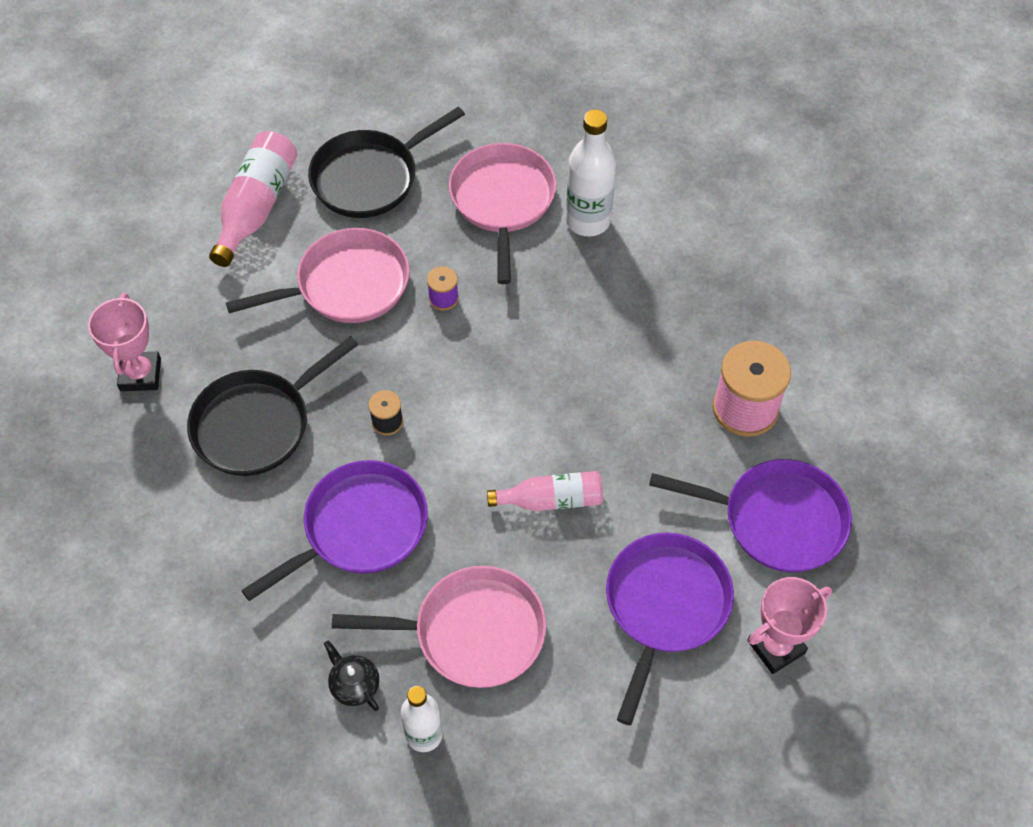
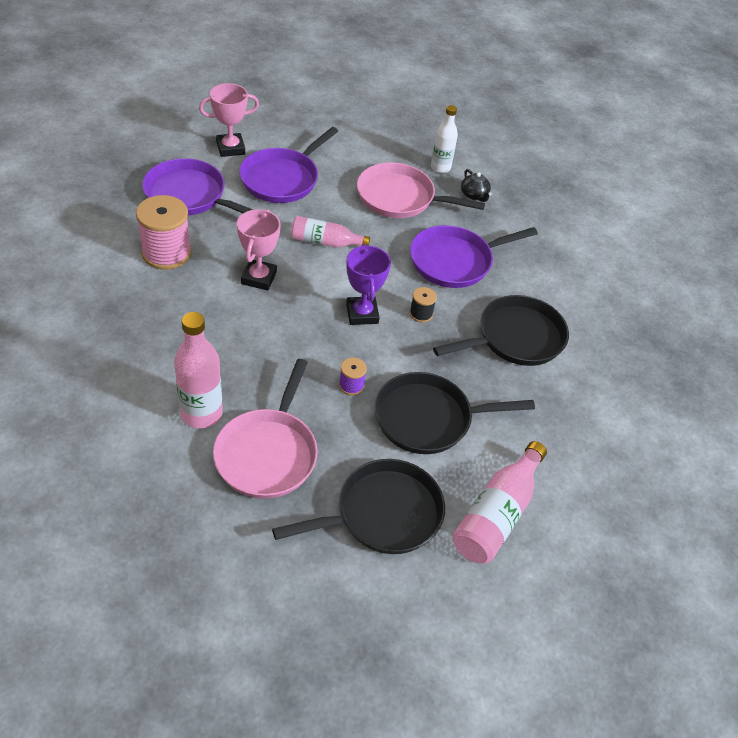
camera: 170 degrees left, 10 degrees down
(140, 374) = (603, 396): pink trophy -> pink trophy (259, 278)
(346, 285) = (428, 418): pink pan -> black pan
(462, 397) = (362, 314): none -> purple trophy
(588, 220) = (201, 413): white bottle -> pink bottle

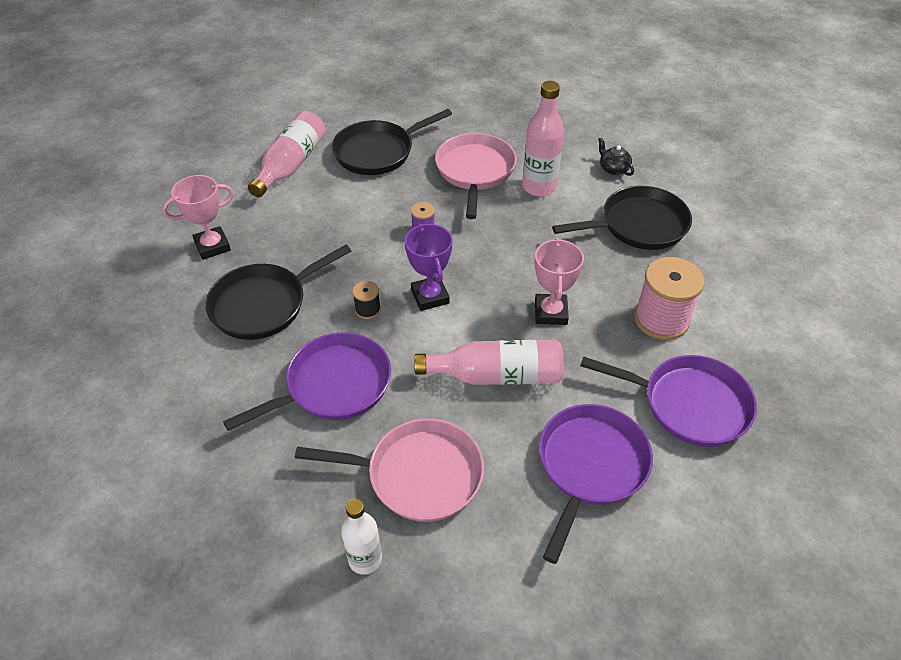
camera: 175 degrees right, 0 degrees up
(230, 148) = (690, 508): pink trophy -> pink trophy (212, 246)
(325, 242) = (496, 375): pink bottle -> pink bottle, size x1.50
(428, 418) = (350, 217): black pan -> black pan (638, 225)
(474, 195) = (309, 510): black teapot -> black teapot (613, 169)

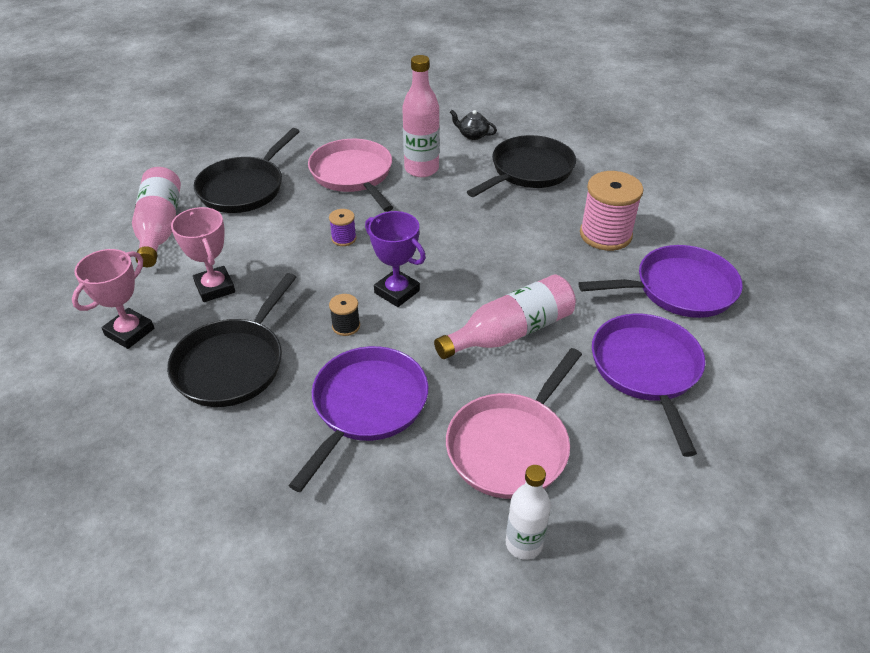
camera: 30 degrees left, 5 degrees down
(418, 474) = (511, 446): pink pan -> pink pan turned 150 degrees clockwise
(550, 312) = (514, 264): pink trophy -> pink trophy (215, 288)

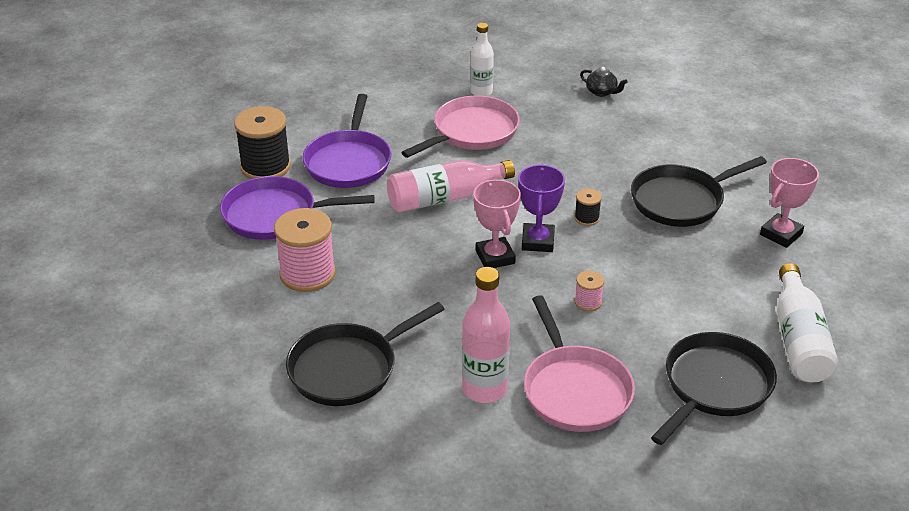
camera: 170 degrees left, 5 degrees down
(160, 228) = (799, 340): pink bottle -> white bottle
(215, 288) = (715, 265): pink trophy -> pink trophy (495, 257)
(233, 364) = (681, 201): black pan -> black pan turned 150 degrees counterclockwise
(344, 238) = (588, 302): purple spool -> pink spool
(366, 406) = (571, 163): purple pan -> none
(397, 292) = (538, 241): purple trophy -> purple trophy turned 45 degrees clockwise
(472, 135) = (398, 443): black teapot -> black teapot (601, 92)
(738, 349) = (265, 167): none -> black spool

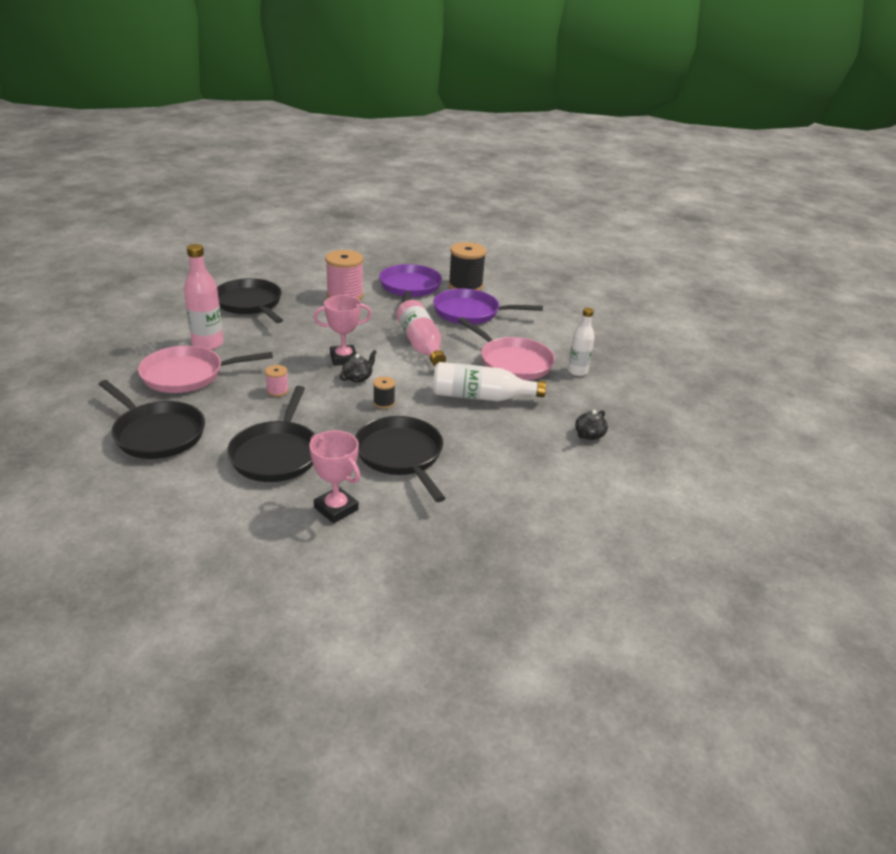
camera: 90 degrees right, 5 degrees down
(538, 241) = (358, 377): purple trophy -> black teapot
(713, 284) = (277, 454): none -> black pan
(799, 340) = (185, 488): white bottle -> white bottle (481, 397)

